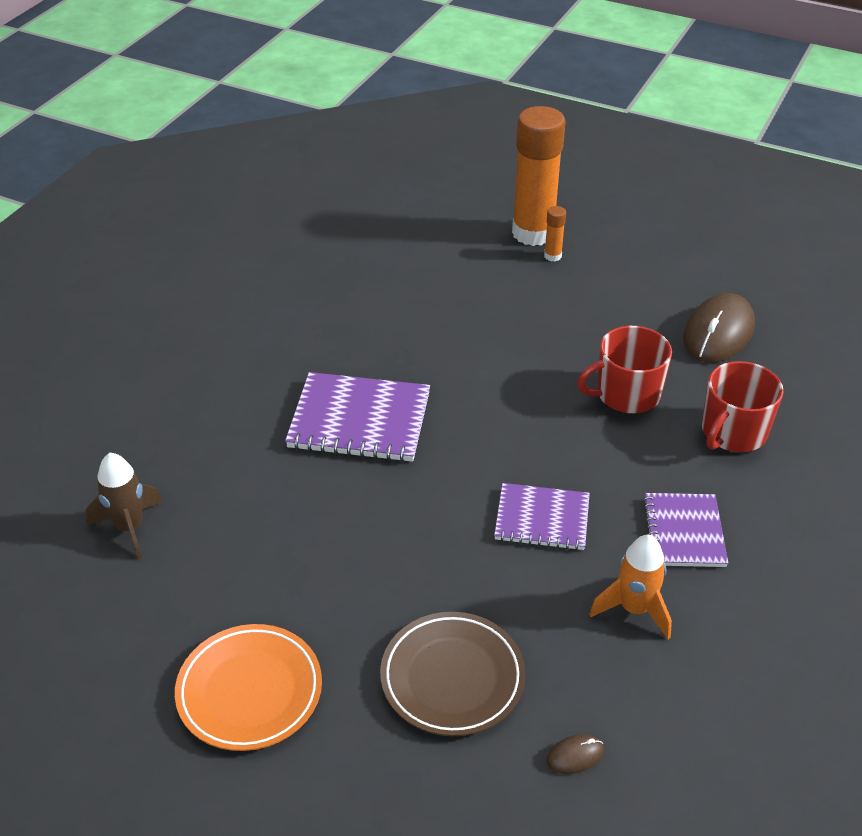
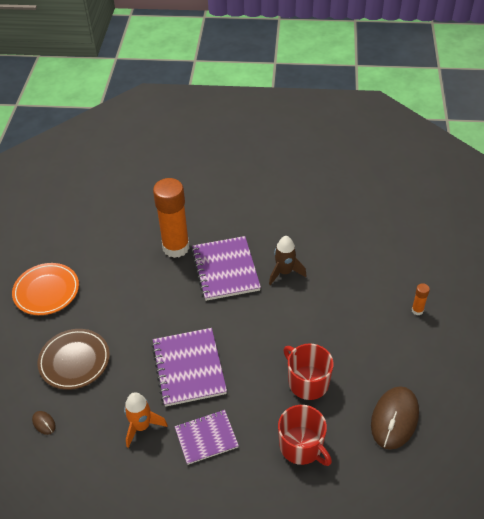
camera: 70 degrees right, 5 degrees up
(129, 527) = (121, 216): brown rocket -> brown rocket (284, 272)
(533, 233) = (434, 294): orange glue stick -> orange glue stick (176, 247)
(542, 519) = (189, 368): purple notebook -> purple notebook, size x1.55
(718, 333) = (394, 419): brown mouse -> brown mouse turned 75 degrees counterclockwise
(733, 432) = (302, 446): red mug -> red mug turned 150 degrees counterclockwise

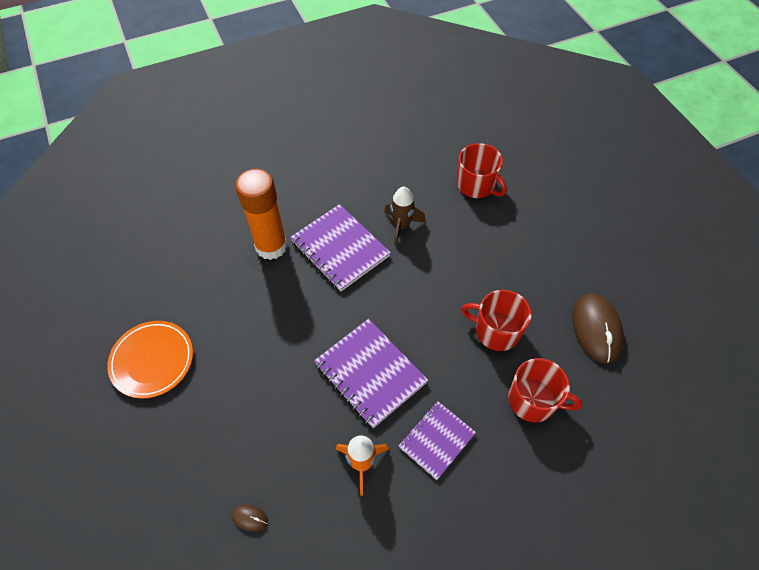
camera: 30 degrees left, 10 degrees up
(74, 361) = (239, 427): brown plate -> none
(369, 265) = (476, 185): none -> red mug
(417, 310) = (548, 212): orange glue stick -> none

